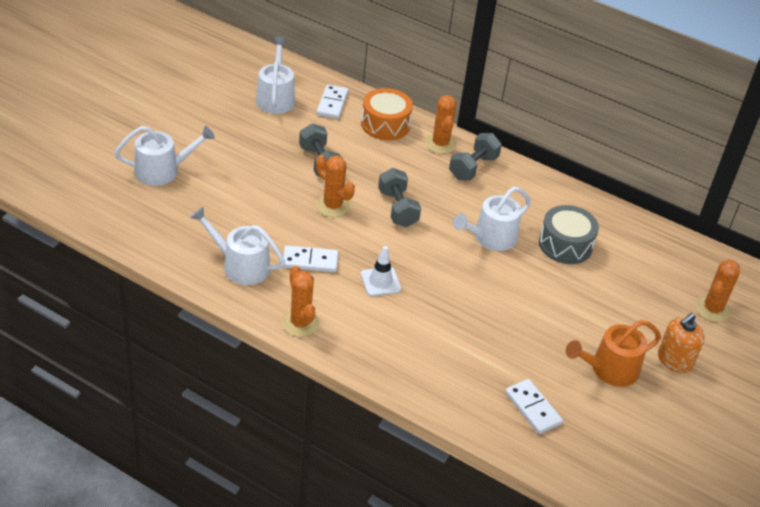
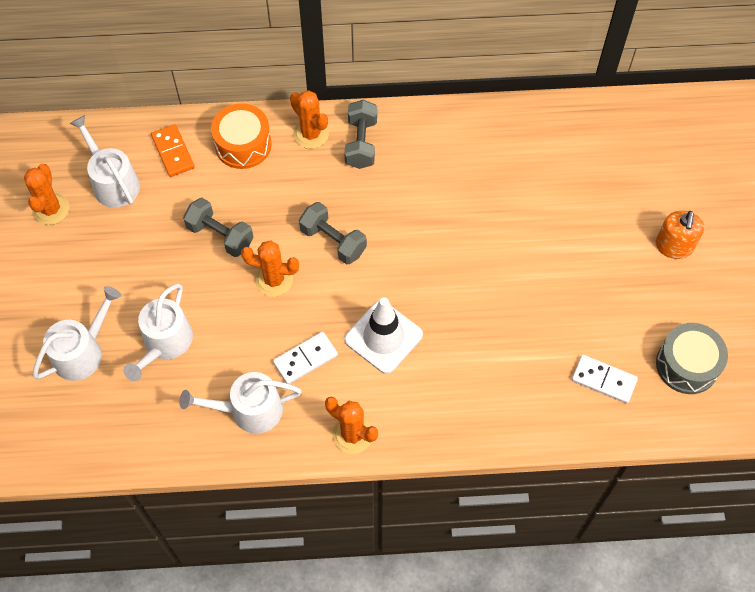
camera: 30 degrees left, 20 degrees up
(332, 103) = (173, 152): white domino -> orange domino
(380, 281) = (383, 337): white traffic cone -> white traffic cone, size x1.60
(491, 238) = (437, 217): white watering can -> white watering can (165, 343)
(565, 245) = (503, 180): grey drum -> grey drum (687, 365)
(609, 369) = (632, 294): orange watering can -> none
(712, 309) = (665, 167): orange cactus -> orange cactus (51, 209)

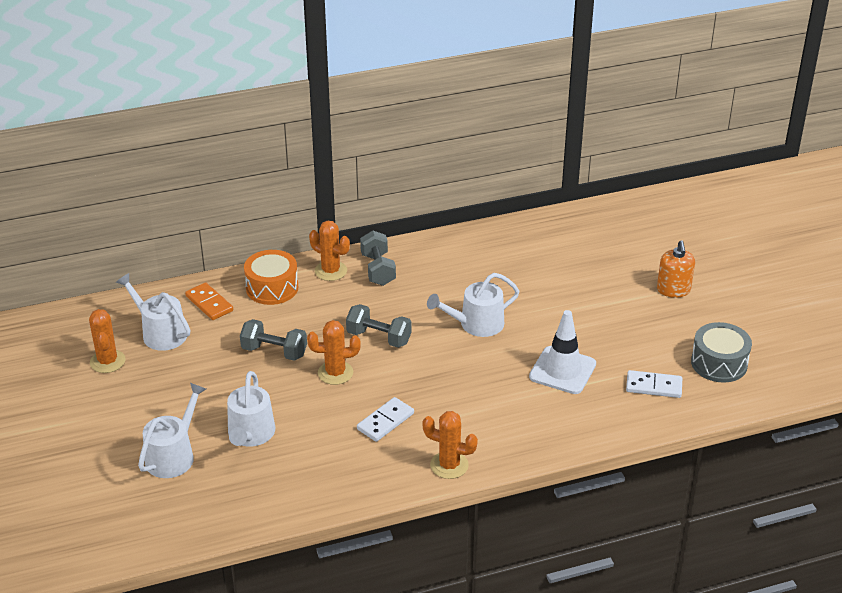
camera: 15 degrees left, 25 degrees down
(249, 410) = (347, 466): white watering can -> white watering can (476, 324)
(383, 337) = (450, 393): white traffic cone -> white traffic cone (562, 370)

